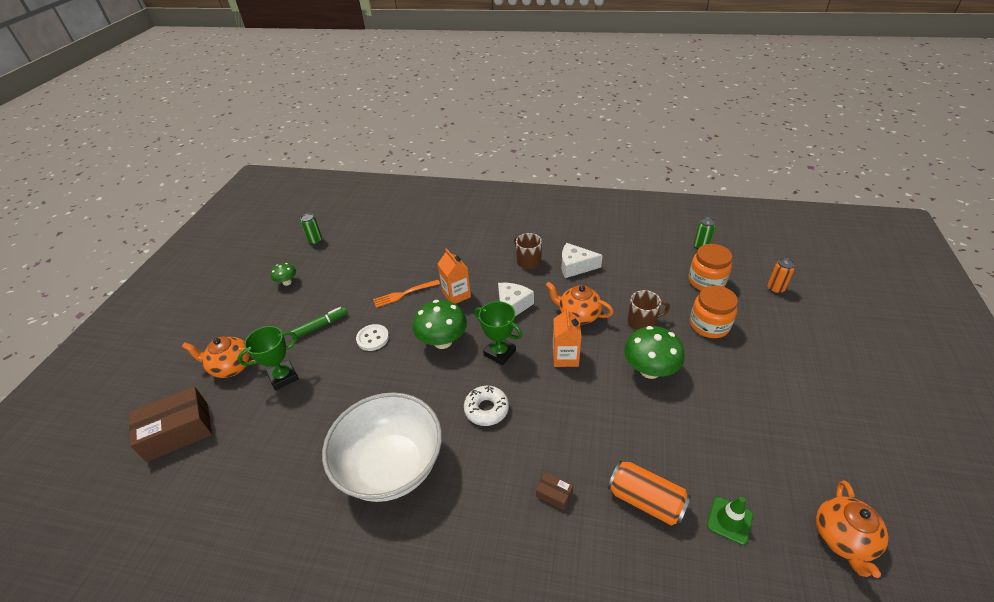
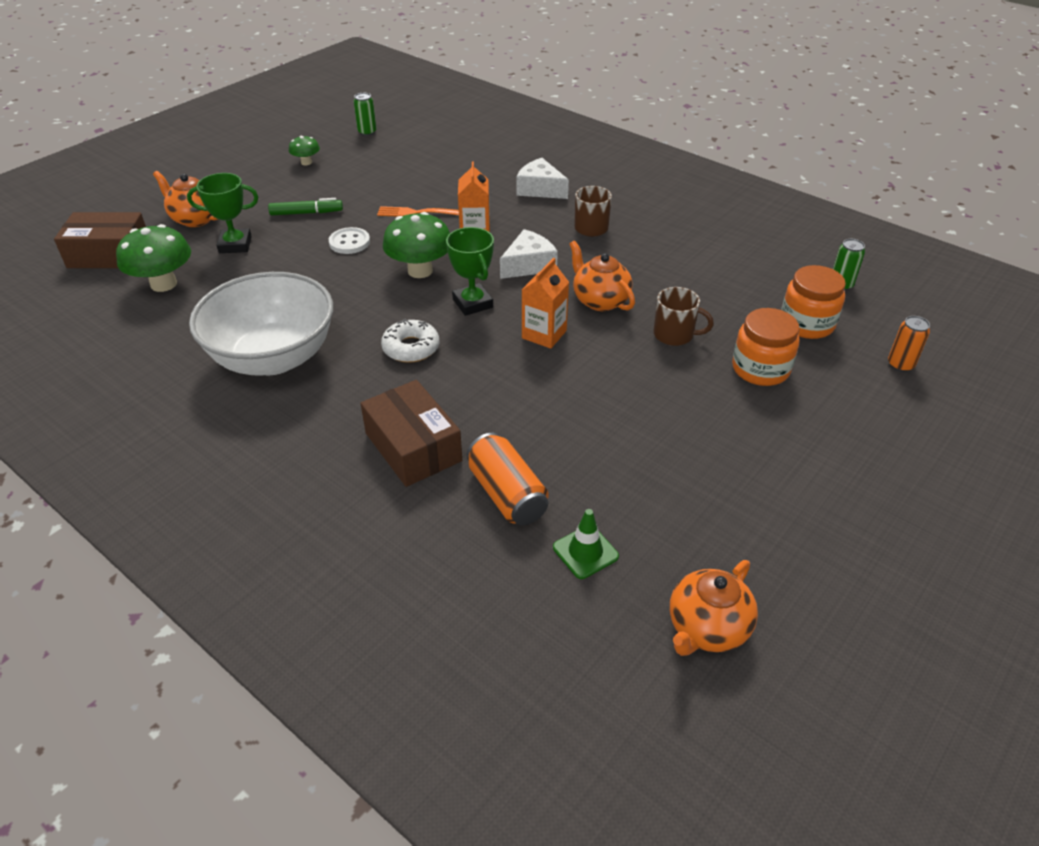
camera: 25 degrees right, 0 degrees up
(554, 494) = (413, 447): brown box -> brown box, size x2.27
(575, 266) = (645, 251): white cheese -> white cheese (540, 189)
(650, 370) = (634, 384): green mushroom -> green mushroom (163, 284)

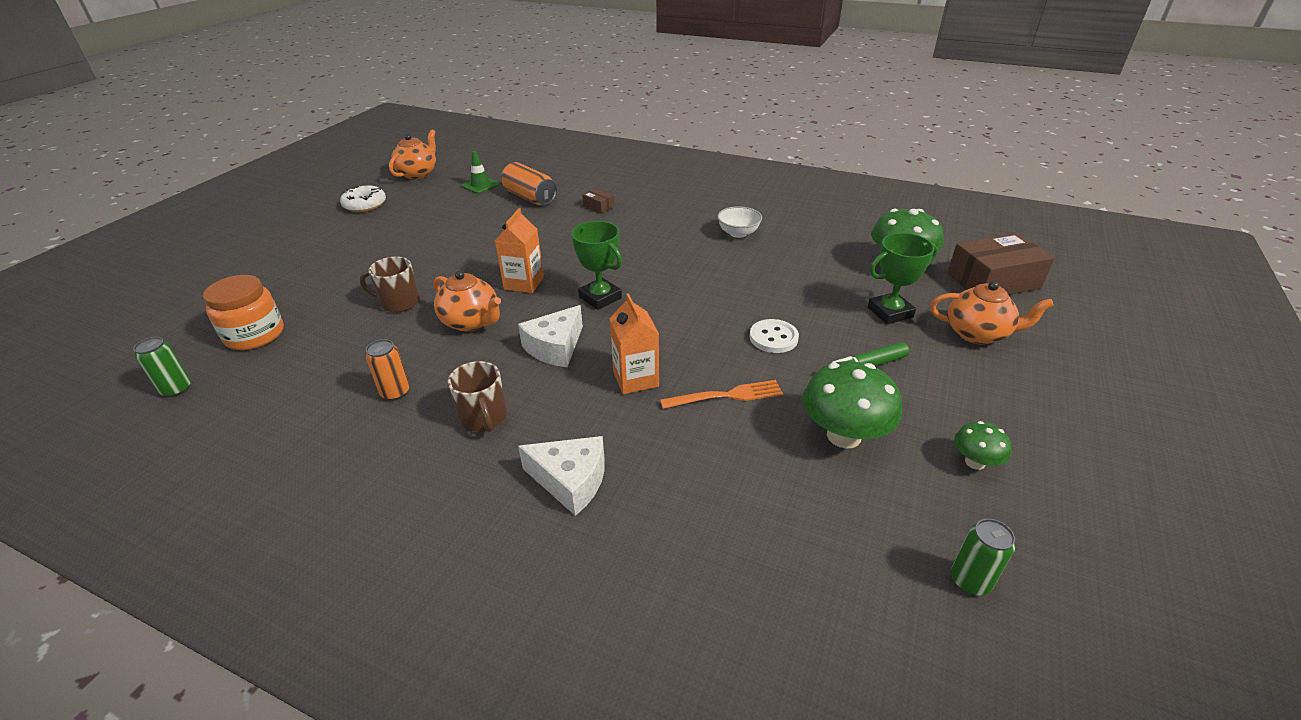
camera: 165 degrees right, 5 degrees down
(273, 357) = (738, 233): white bowl -> white bowl, size x0.41
(411, 348) = (635, 255): white donut -> white donut (365, 205)
(413, 447) = (598, 206): brown box -> brown box, size x0.44
(420, 271) = (671, 320): green mushroom -> green mushroom (843, 436)
(760, 369) = (327, 288): orange jar -> none
(900, 365) = (188, 312): orange can -> orange can (395, 392)

